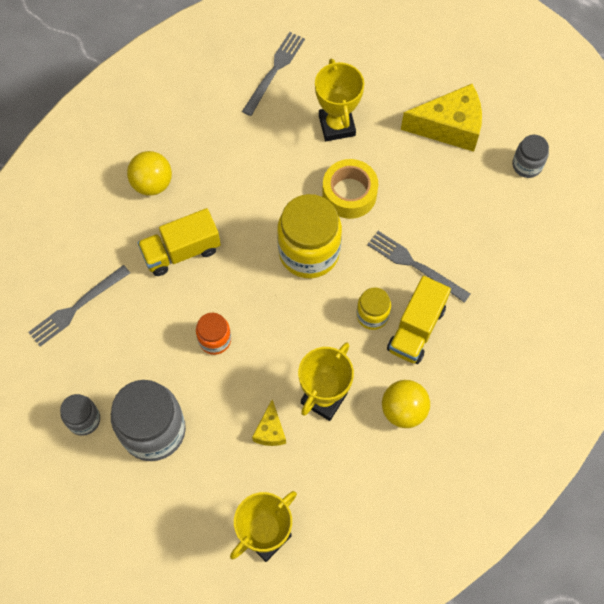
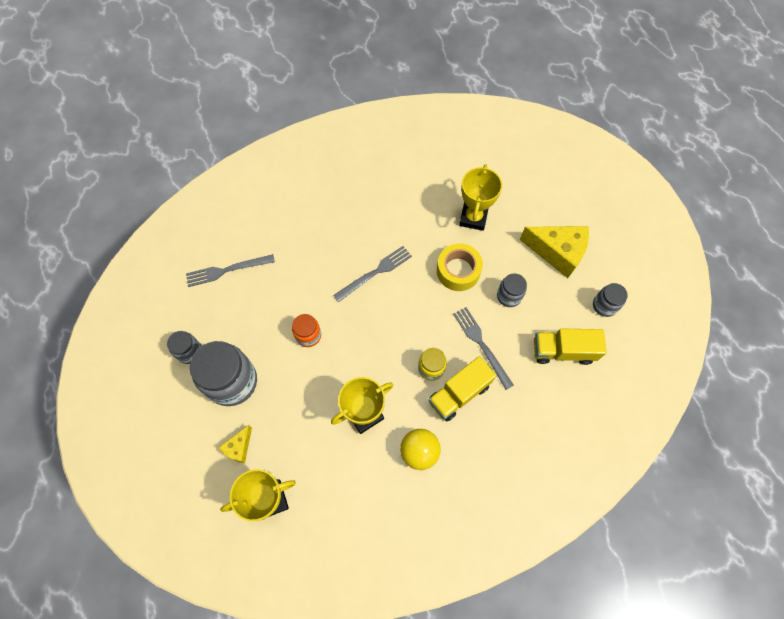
camera: 25 degrees right, 0 degrees up
(152, 183) = (322, 206): yellow ball -> none
(181, 251) = (318, 262): yellow truck -> yellow truck (563, 351)
(270, 430) = (313, 421): yellow cheese -> yellow cheese (239, 447)
(274, 71) = (447, 162): grey fork -> grey fork (375, 273)
(309, 252) = (407, 301): yellow jar -> none
(419, 198) = (509, 296): none -> grey jar

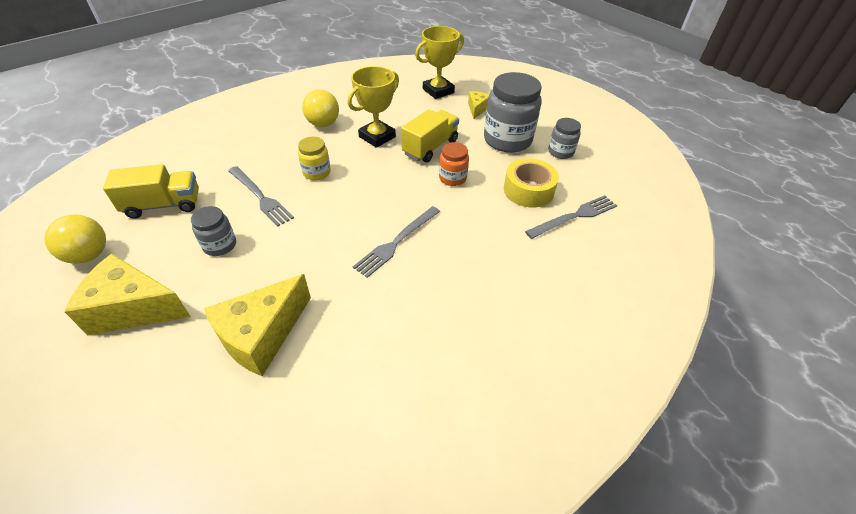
camera: 165 degrees right, 20 degrees down
(458, 271) = (287, 261): yellow tape -> yellow tape (528, 190)
(459, 393) = (286, 160): yellow truck -> yellow truck (430, 147)
(473, 218) = (262, 335): yellow trophy -> yellow cheese
(604, 305) = (89, 255): grey jar -> yellow ball

